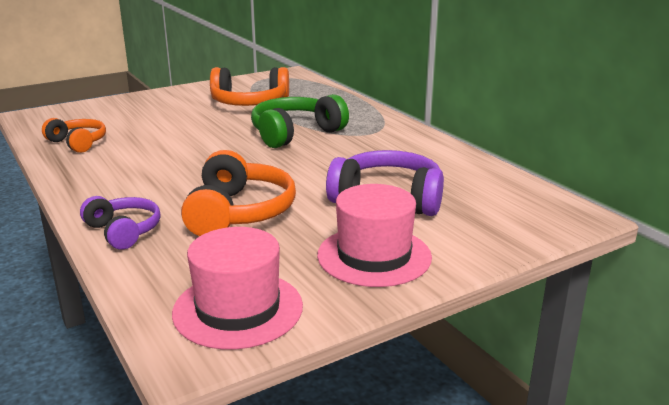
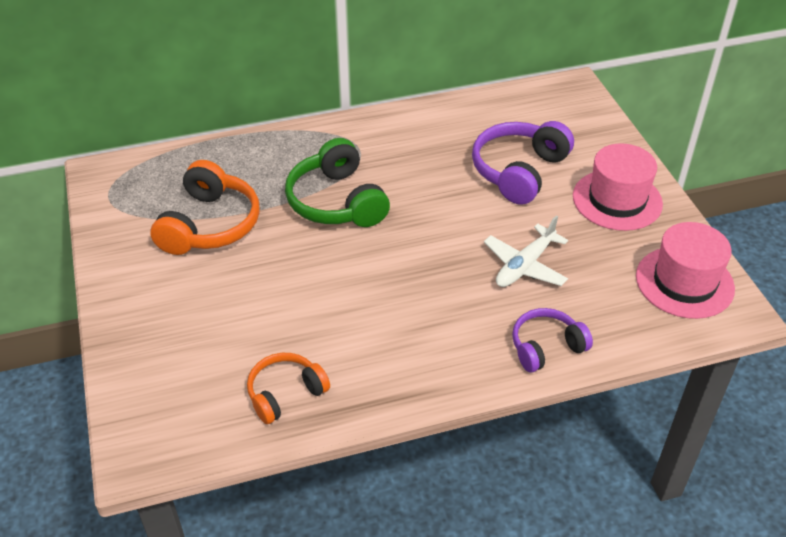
camera: 75 degrees left, 20 degrees up
(239, 213) = (525, 266): orange headphones -> white plane

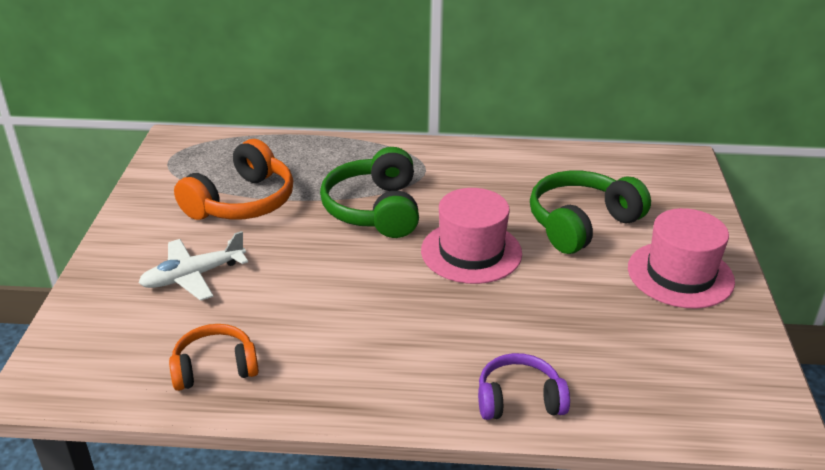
camera: 20 degrees right, 10 degrees down
(519, 171) = (581, 223): purple headphones -> green headphones
(525, 266) = (539, 313): white plane -> white plane (193, 276)
(684, 282) = (722, 376): pink hat -> pink hat (471, 252)

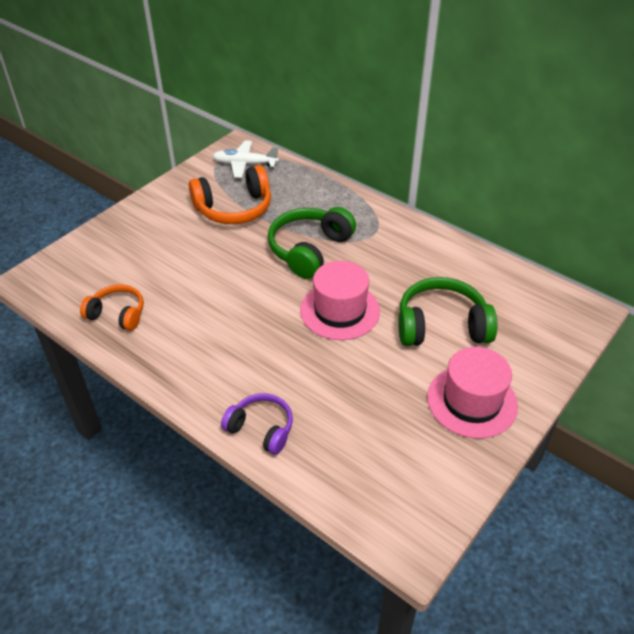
camera: 35 degrees right, 10 degrees up
(193, 276) = (160, 248): white plane -> white plane (245, 164)

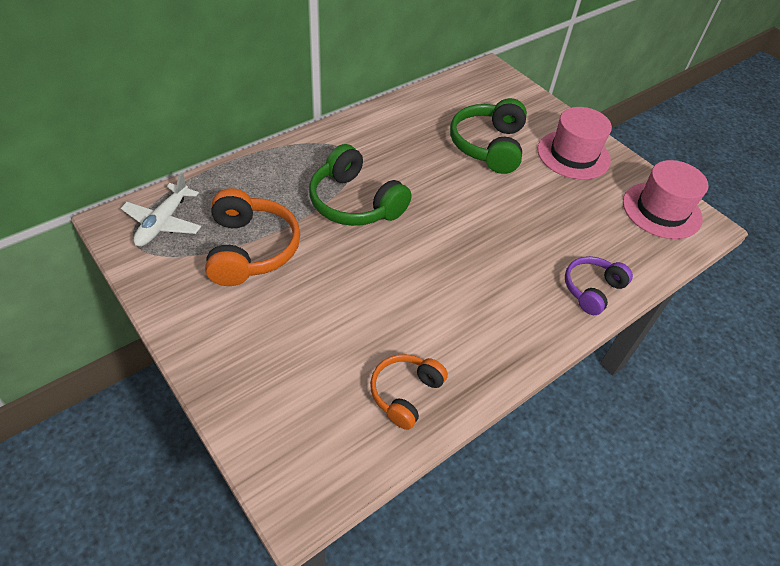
camera: 80 degrees left, 5 degrees up
(340, 311) = (453, 202): pink hat -> pink hat (661, 210)

